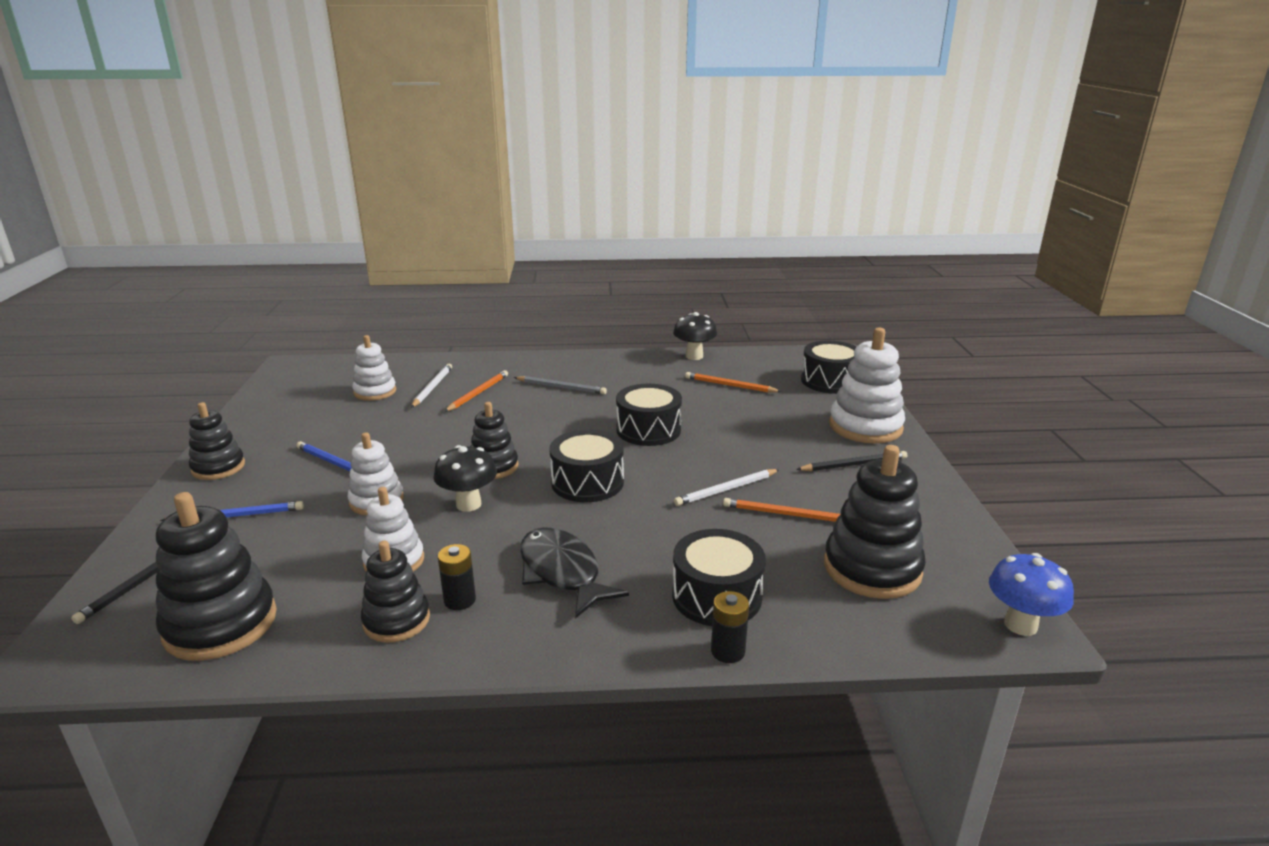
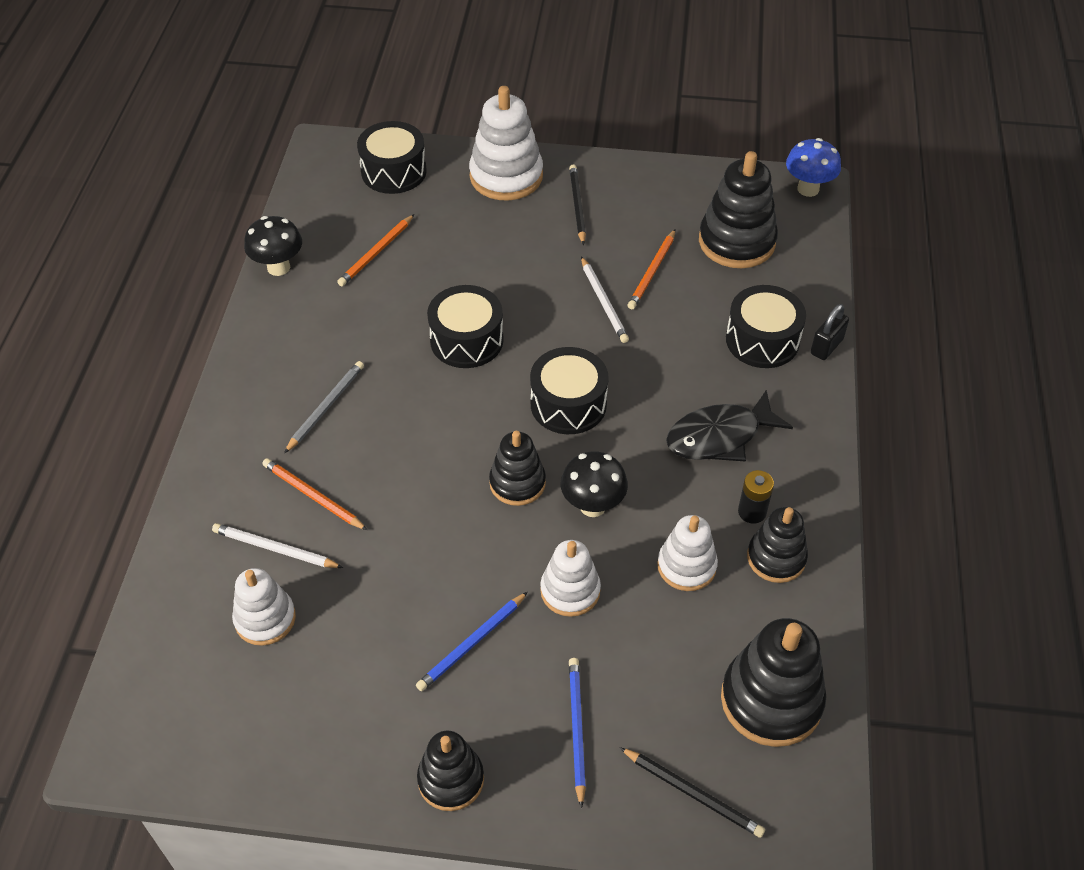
camera: 80 degrees left, 25 degrees up
(728, 651) = (826, 346): black battery -> black padlock

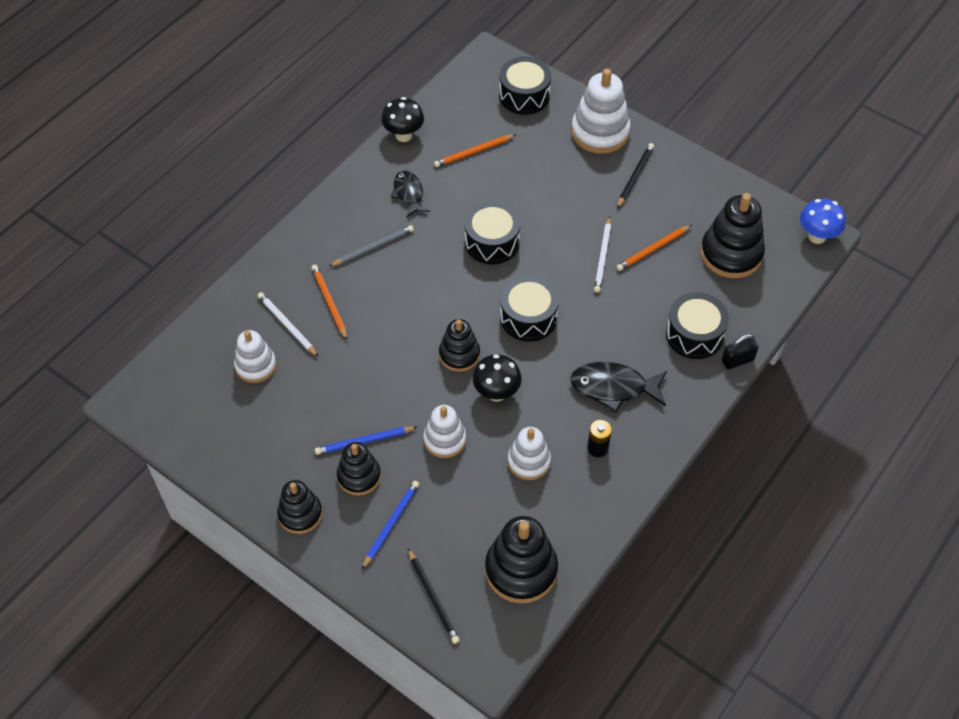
camera: 30 degrees right, 5 degrees up
(329, 328) = (409, 194): none -> black fish
(776, 558) = (591, 485): black stacking toy -> black stacking toy (359, 476)

